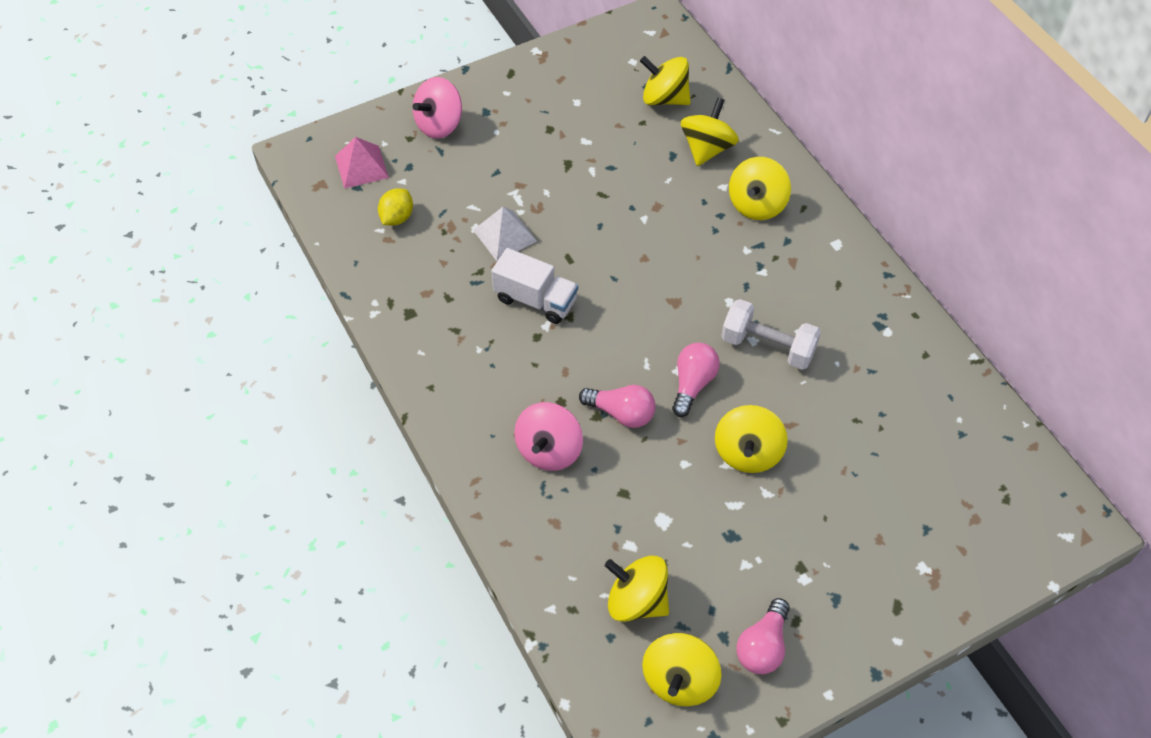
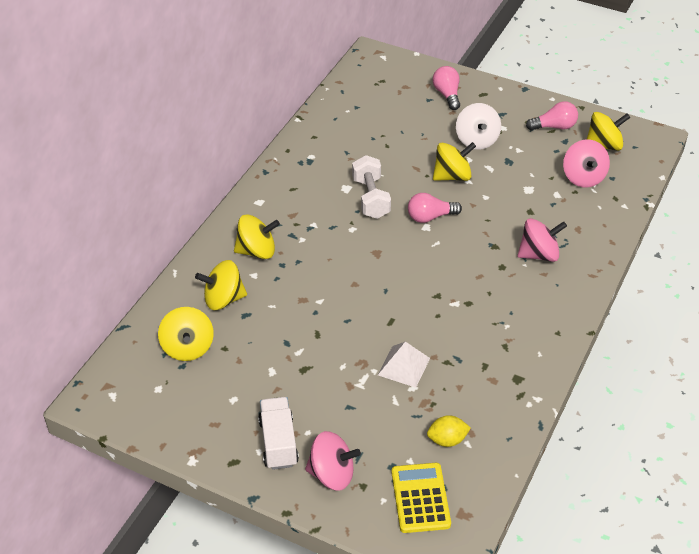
camera: 125 degrees left, 10 degrees down
(361, 166) = (420, 498): pink pyramid -> yellow calculator
(535, 300) = (441, 319): white truck -> white truck (278, 442)
(621, 413) = (481, 236): pink light bulb -> pink light bulb (447, 94)
(636, 601) = (583, 177): yellow spinning top -> pink spinning top
(798, 527) = (476, 140): none -> white spinning top

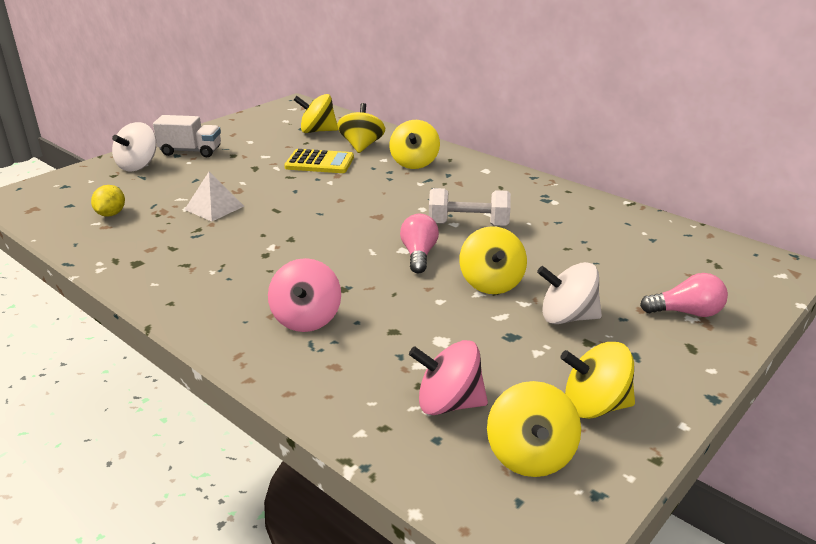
camera: 105 degrees right, 15 degrees down
(332, 474) = (138, 165): pink spinning top -> white spinning top
(420, 498) = (71, 194): yellow calculator -> yellow calculator (319, 163)
(554, 127) = (594, 406): pink light bulb -> yellow spinning top

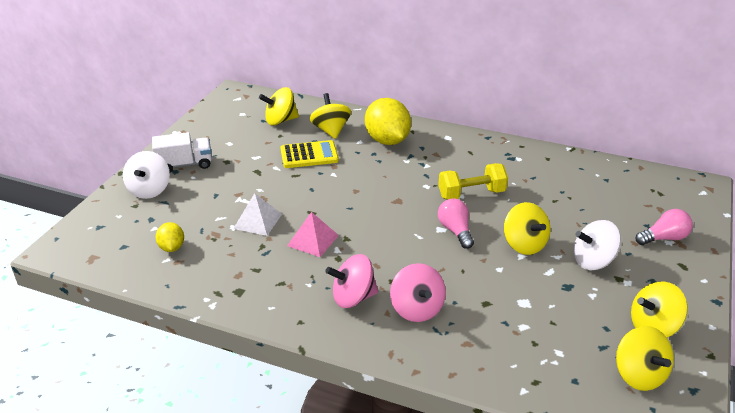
camera: 20 degrees left, 5 degrees up
(253, 234) = (313, 240): none -> pink pyramid
(414, 163) = (387, 140): yellow spinning top -> yellow lemon
(448, 403) = (564, 351): pink spinning top -> pink spinning top (353, 297)
(468, 224) = (471, 194): white dumbbell -> yellow dumbbell

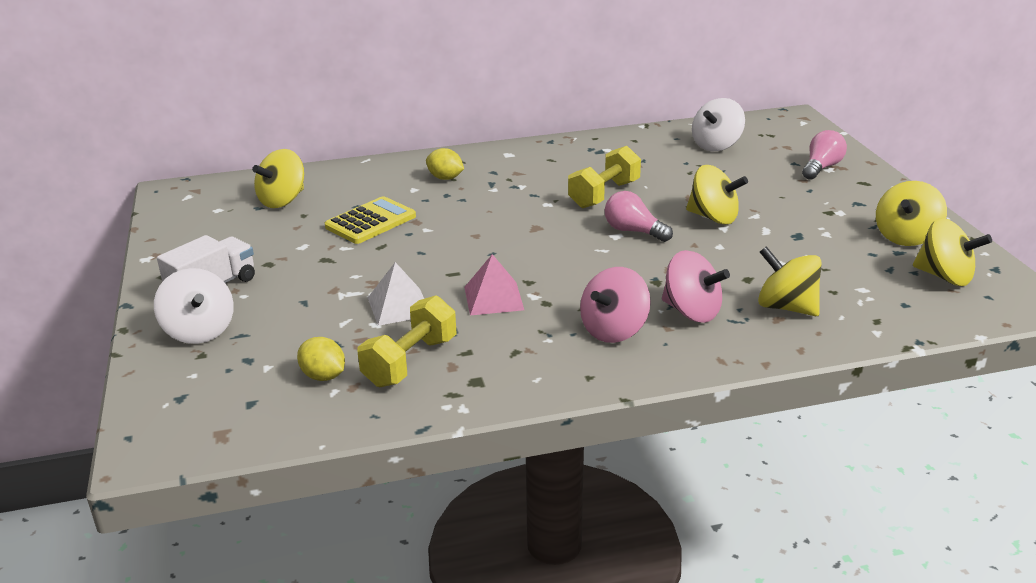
camera: 35 degrees left, 5 degrees down
(221, 261) = (410, 362): none -> yellow dumbbell
(331, 130) = (363, 190): yellow spinning top -> yellow spinning top (786, 307)
(387, 140) = (445, 178): yellow lemon -> yellow lemon, size x0.51
(593, 261) = (790, 207): white spinning top -> white spinning top (716, 145)

